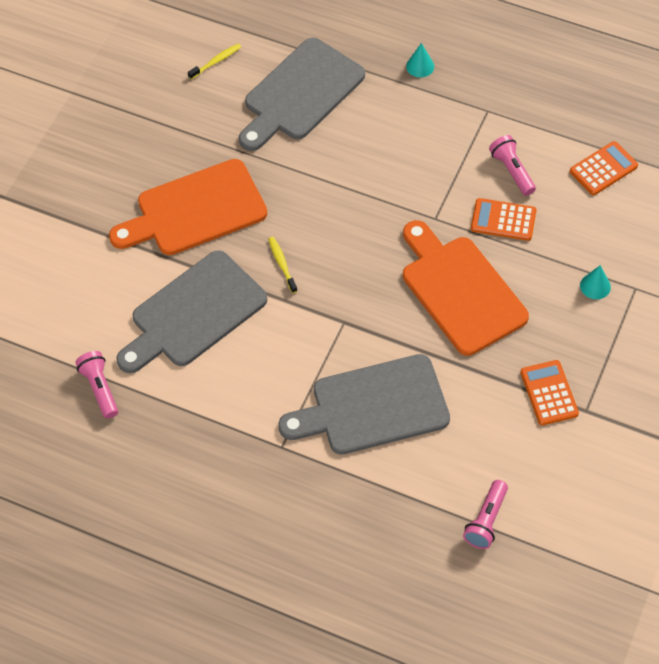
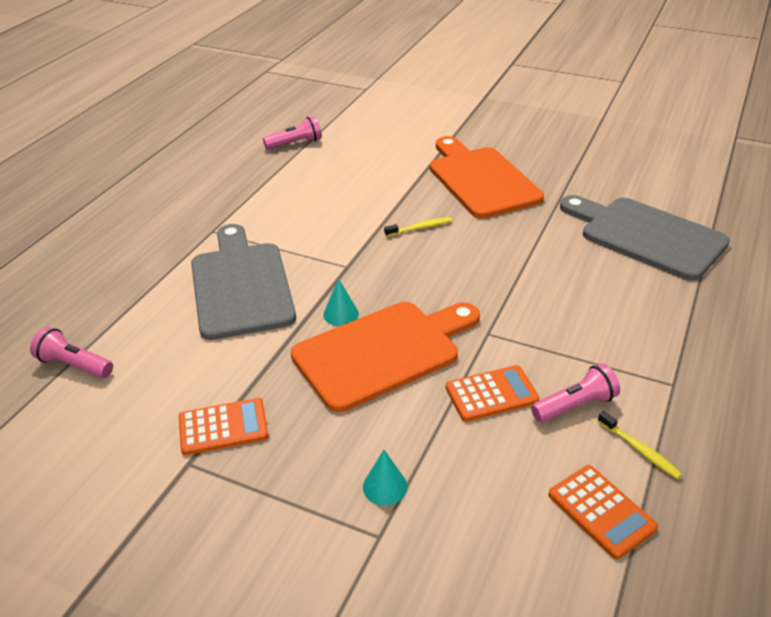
camera: 90 degrees right, 20 degrees down
(193, 313) = (365, 182): grey cutting board -> none
(216, 61) = (669, 185): yellow toothbrush -> yellow toothbrush (639, 450)
(420, 66) = (726, 324): turquoise cone -> turquoise cone (341, 314)
(503, 220) = (491, 394): orange calculator -> orange calculator turned 60 degrees clockwise

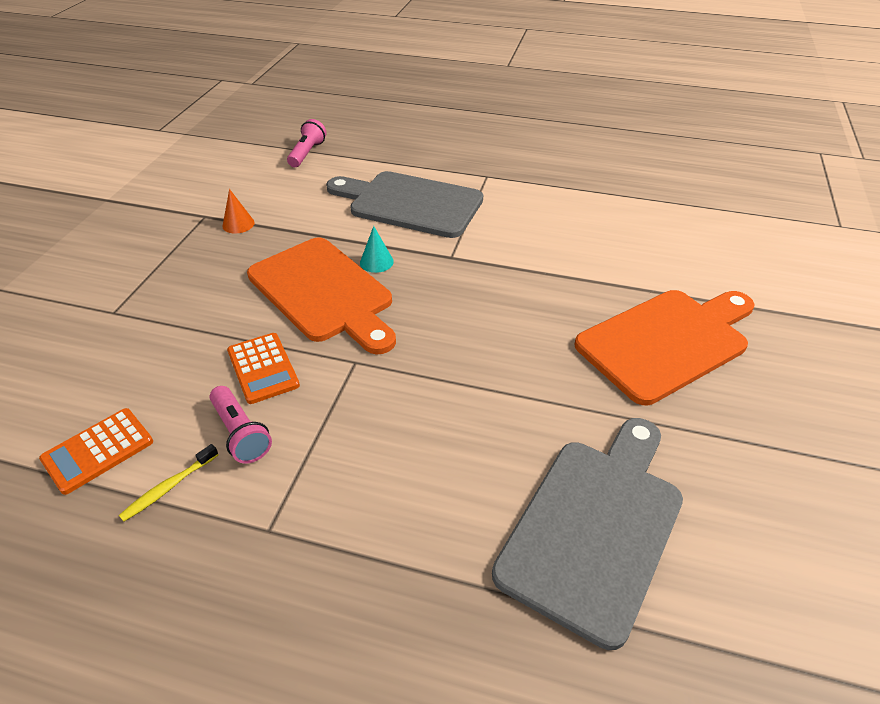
camera: 80 degrees right, 5 degrees up
(223, 427) = (238, 224): orange calculator -> orange cone
(241, 285) = (410, 203): grey cutting board -> grey cutting board turned 135 degrees counterclockwise
(295, 144) = (667, 195): pink flashlight -> none
(385, 486) = (161, 310): turquoise cone -> none
(420, 228) = (535, 298): yellow toothbrush -> none

